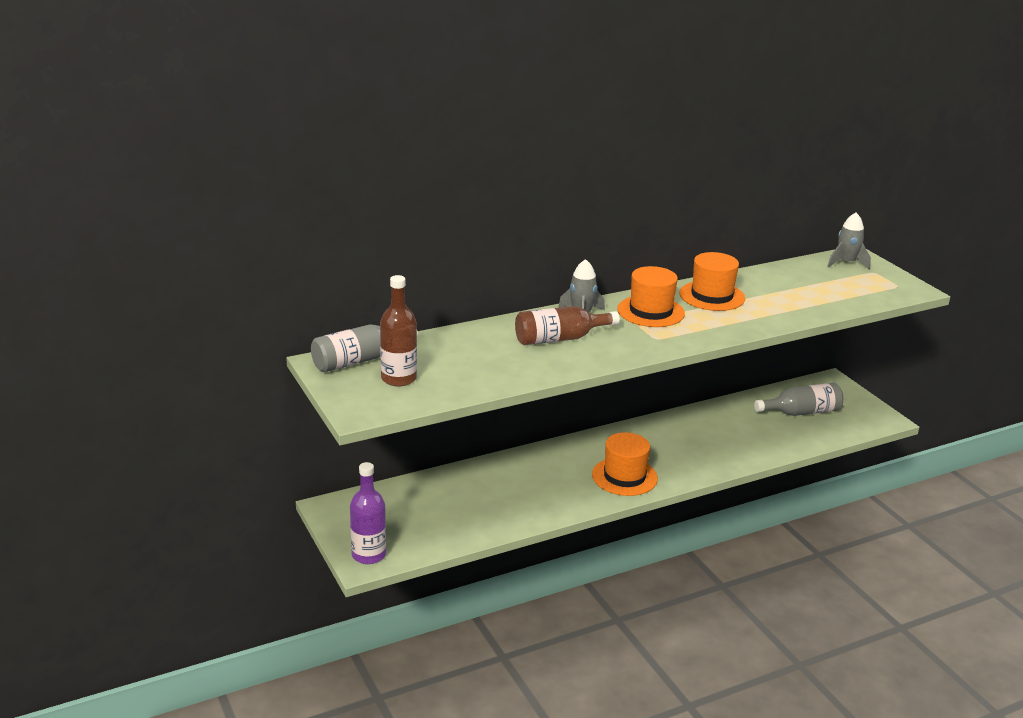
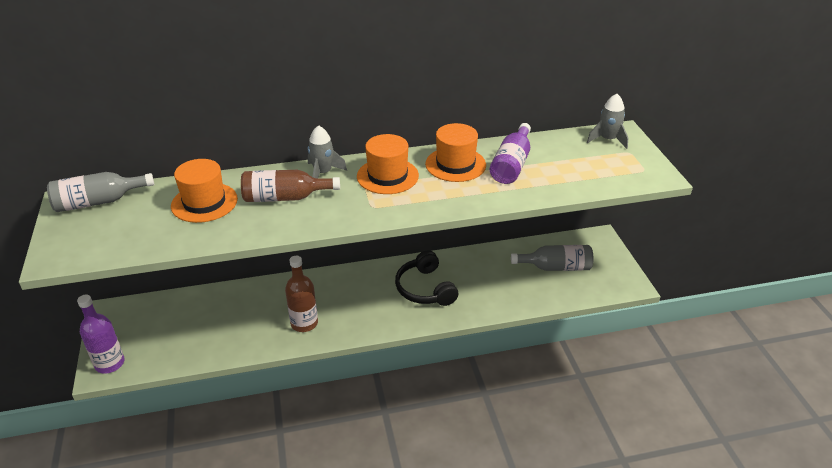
camera: 15 degrees right, 10 degrees up
(399, 378) = (115, 225): brown bottle -> brown bottle (304, 323)
(624, 476) = (363, 314): orange hat -> orange hat (204, 202)
(676, 446) = (425, 289): none -> black headphones
(768, 291) = (511, 164): none -> purple bottle

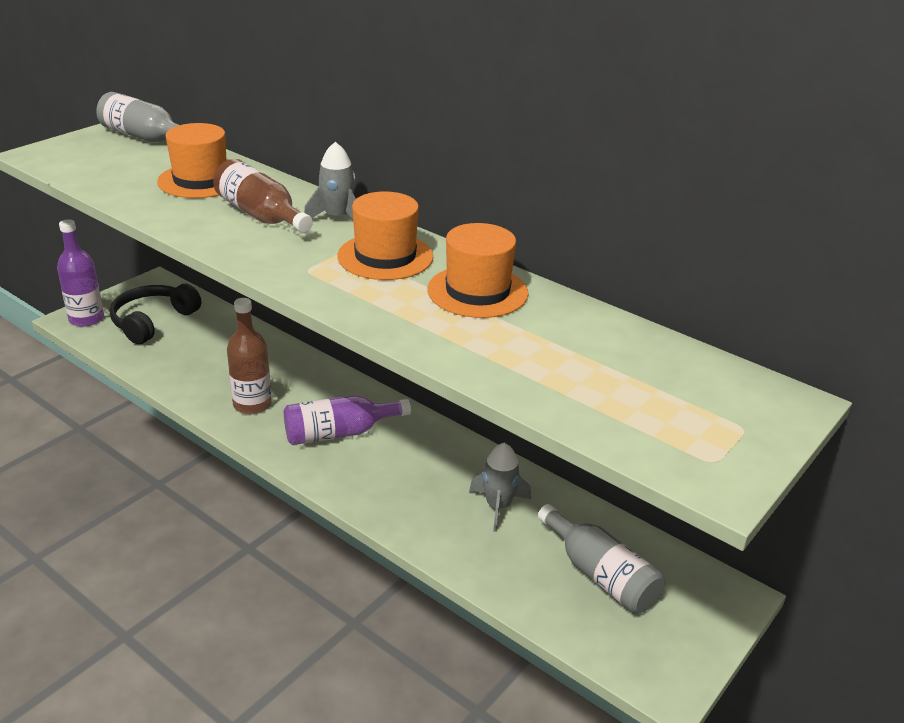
camera: 50 degrees right, 5 degrees down
(425, 289) = (409, 467): black headphones -> black headphones (153, 321)
(511, 164) = (541, 333): purple bottle -> purple bottle (339, 433)
(607, 139) = (745, 395): grey rocket -> grey rocket (498, 506)

